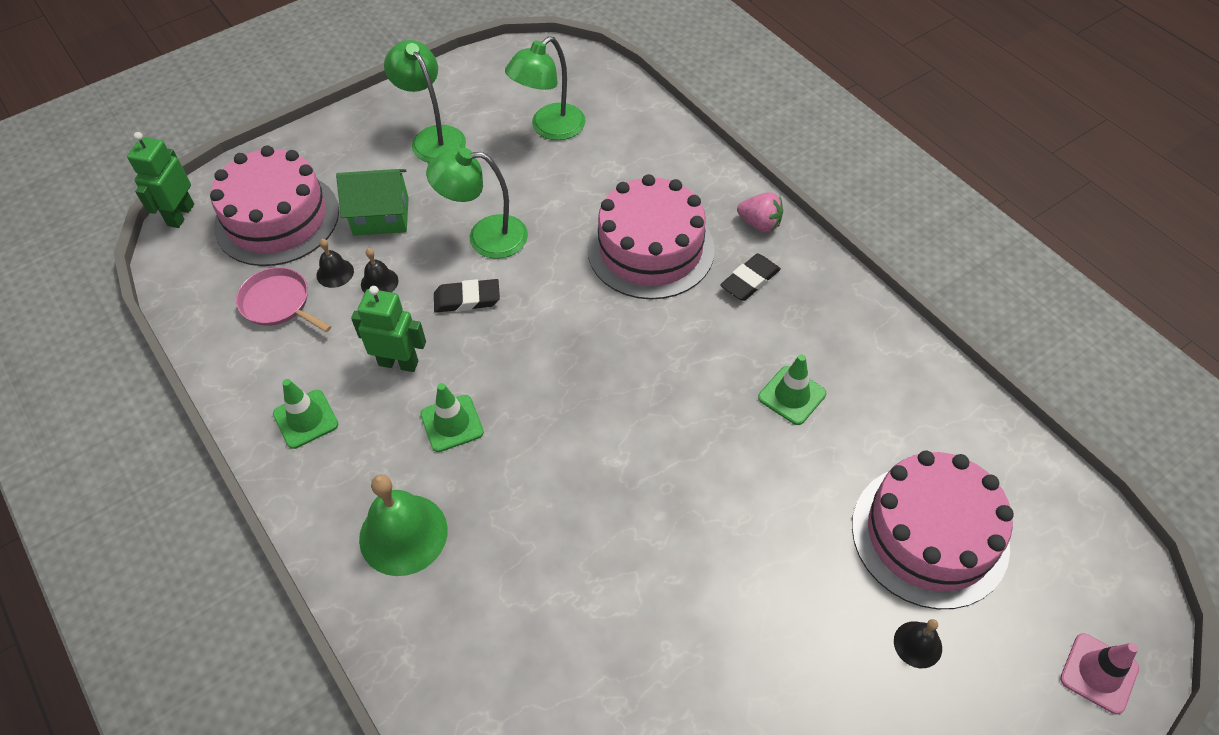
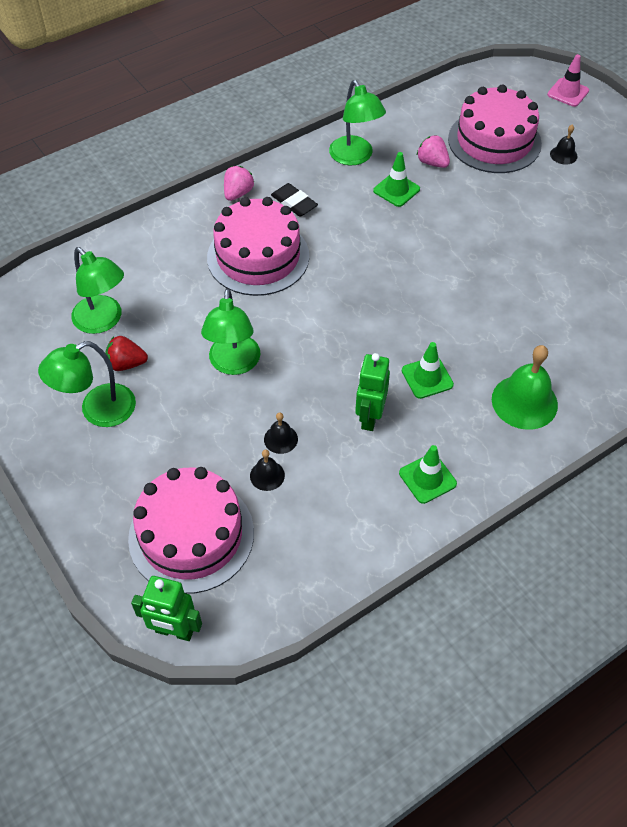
camera: 90 degrees left, 0 degrees up
(278, 303) = (301, 517): pink pan -> none
(381, 216) = (199, 445): green house -> none
(467, 299) = (303, 374): black eraser -> none
(491, 152) = (126, 364): none -> red strawberry
(853, 346) = (355, 157): none -> green lamp
(859, 443) = (432, 163): none -> pink strawberry

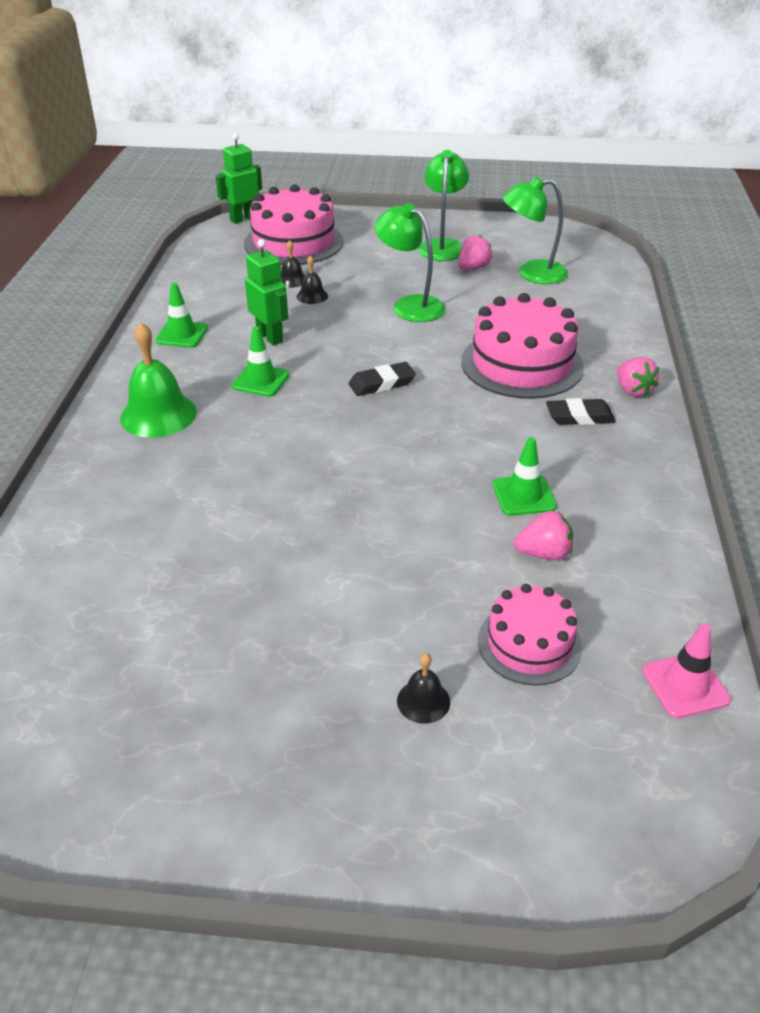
camera: 130 degrees right, 15 degrees down
(126, 364) = (473, 268): red strawberry -> pink strawberry
(355, 157) = (619, 496): green lamp -> none
(358, 311) = (382, 383): none -> black eraser
(494, 141) = (529, 644): pink cake -> pink cake, size x0.60
(568, 93) = (569, 842): pink traffic cone -> pink traffic cone (685, 685)

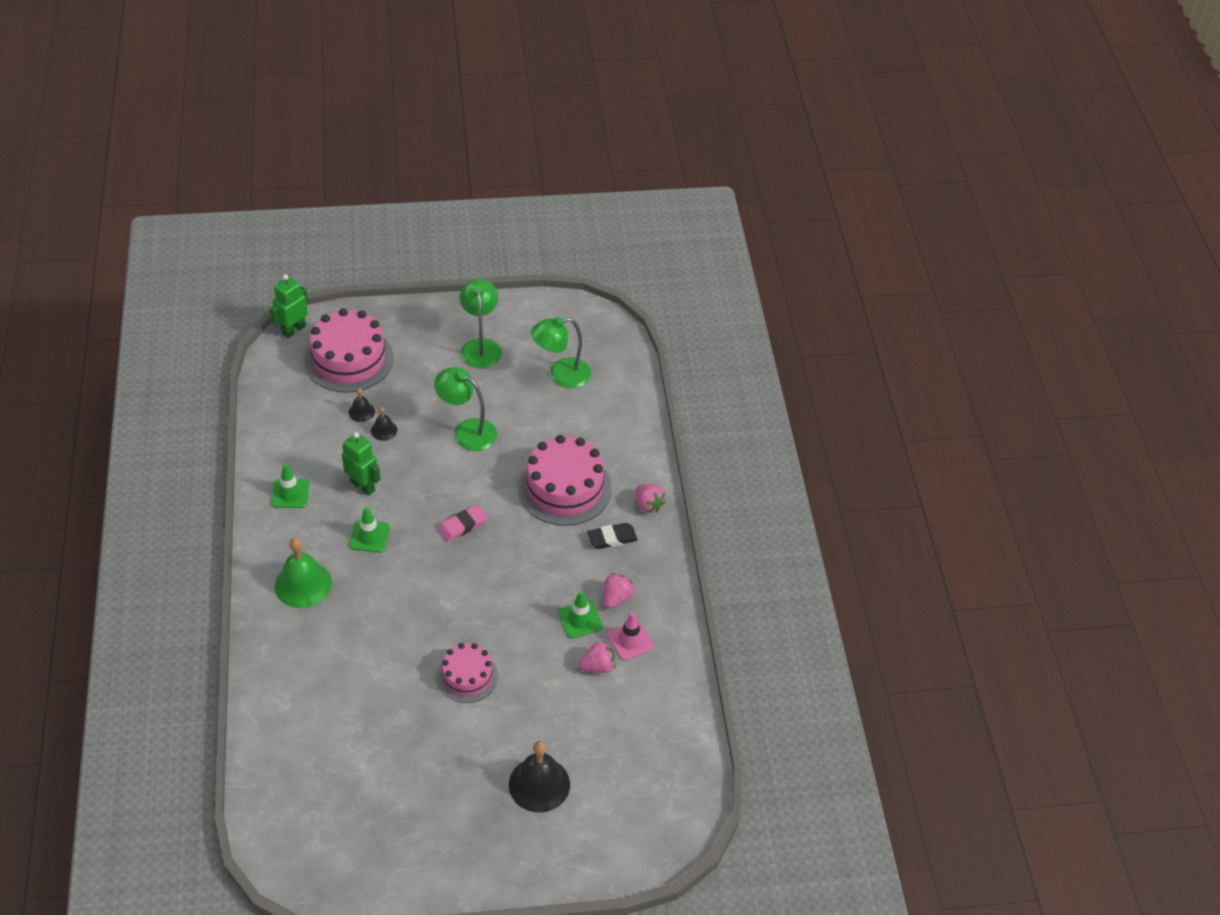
camera: 15 degrees left, 10 degrees up
(382, 383) = (462, 525): black eraser -> pink eraser
(423, 701) = (539, 784): black bell -> black bell, size x1.98
(473, 268) = (511, 374): pink strawberry -> pink strawberry (616, 598)
(529, 644) = (595, 735): pink cake -> pink cake (467, 676)
(685, 685) = (686, 748): pink traffic cone -> pink traffic cone (630, 640)

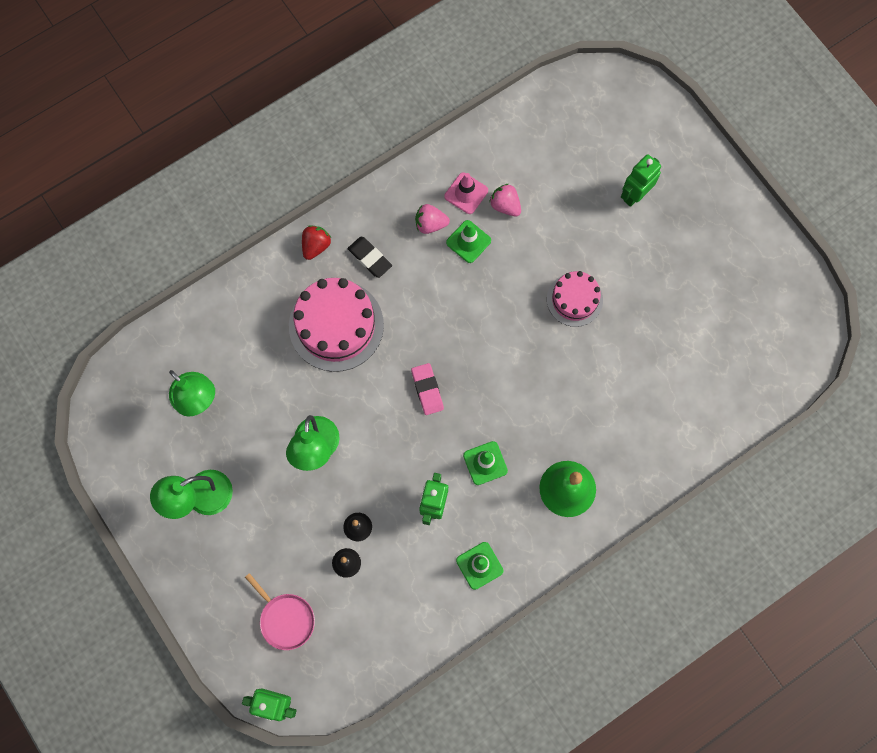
camera: 115 degrees left, 25 degrees up
(349, 359) = (285, 619): pink cake -> pink pan
(462, 525) = (427, 390): pink eraser -> pink eraser turned 45 degrees clockwise
(539, 784) = (634, 195): black bell -> green robot
(648, 505) = (316, 246): pink strawberry -> red strawberry

